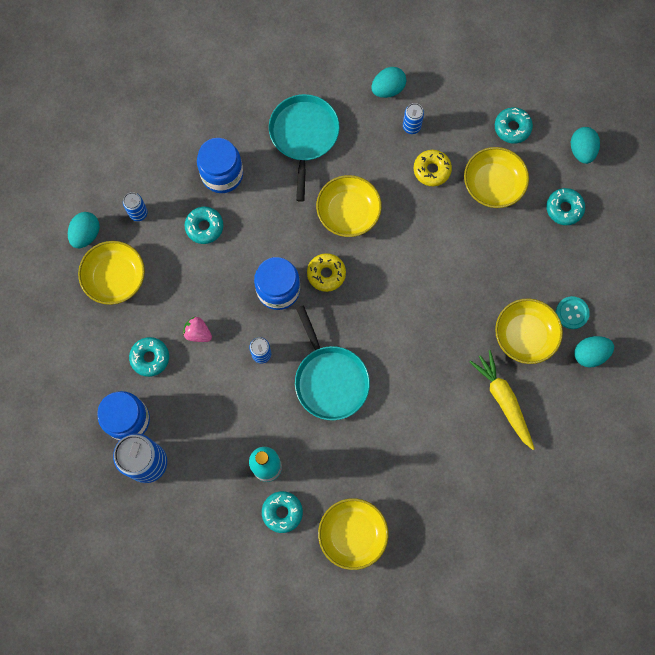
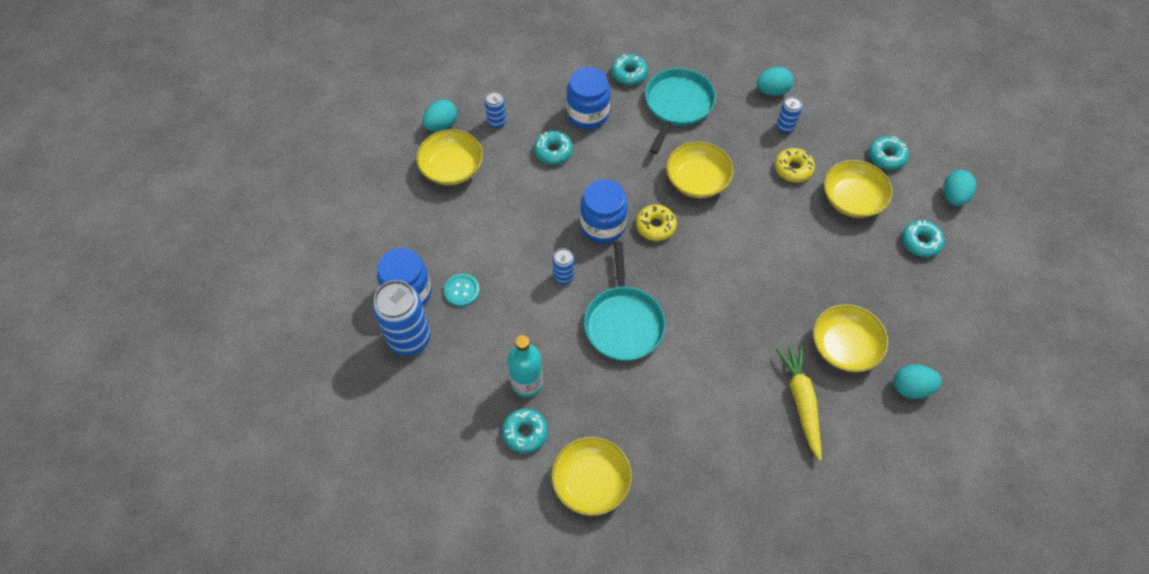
camera: 20 degrees right, 15 degrees down
(150, 358) = (454, 245): turquoise donut -> turquoise donut (629, 74)
(198, 333) = (509, 238): pink strawberry -> none
(572, 313) = (902, 341): turquoise button -> turquoise button (462, 291)

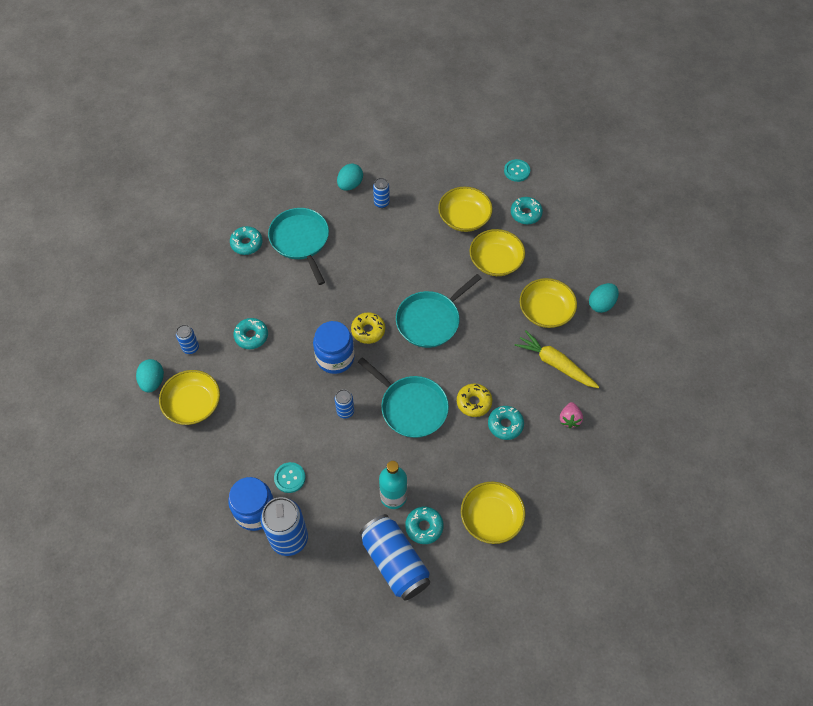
camera: 45 degrees left, 0 degrees up
(470, 438) = (395, 562): none -> blue can
(588, 114) = (248, 292): blue jar -> none
(697, 180) = (363, 280): yellow bowl -> yellow bowl (495, 261)
(721, 263) = (430, 320): none -> turquoise pan
(760, 464) = (569, 419): none -> pink strawberry
(793, 169) = (412, 226): yellow donut -> yellow donut (474, 402)
(886, 157) = (457, 175): turquoise donut -> turquoise donut (505, 425)
(953, 196) = (517, 171): turquoise egg -> turquoise button

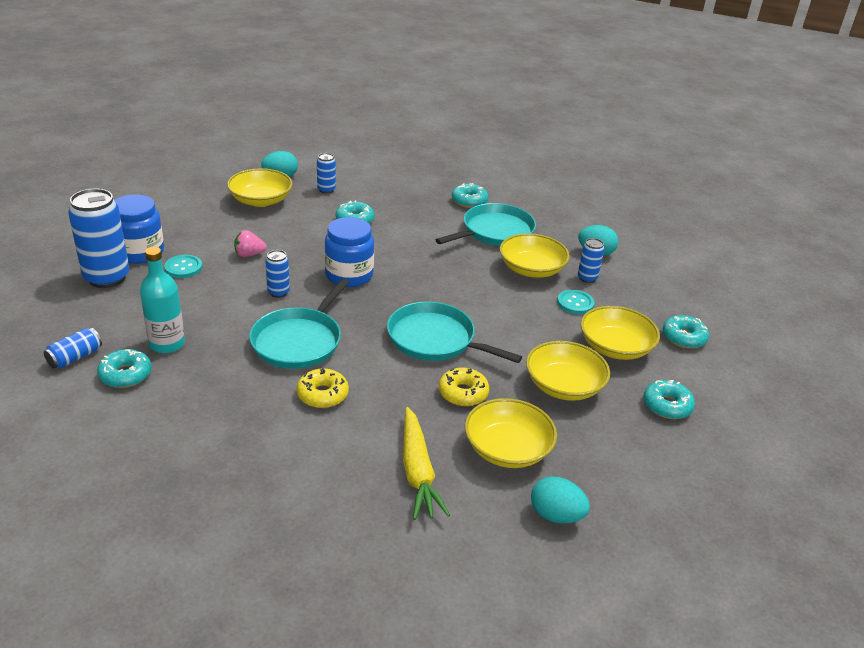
camera: 70 degrees right, 25 degrees down
(368, 330) = (396, 293): yellow donut -> yellow donut (463, 393)
(395, 562) = (75, 357): blue can -> blue can, size x0.49
(491, 518) = (142, 435): yellow bowl -> yellow bowl (531, 269)
(505, 425) = (295, 430): turquoise donut -> turquoise donut (683, 337)
(517, 171) = (735, 387): turquoise button -> turquoise button (575, 303)
(555, 364) = (417, 471): yellow carrot -> yellow carrot turned 150 degrees clockwise
(569, 419) = (324, 501): pink strawberry -> pink strawberry (249, 254)

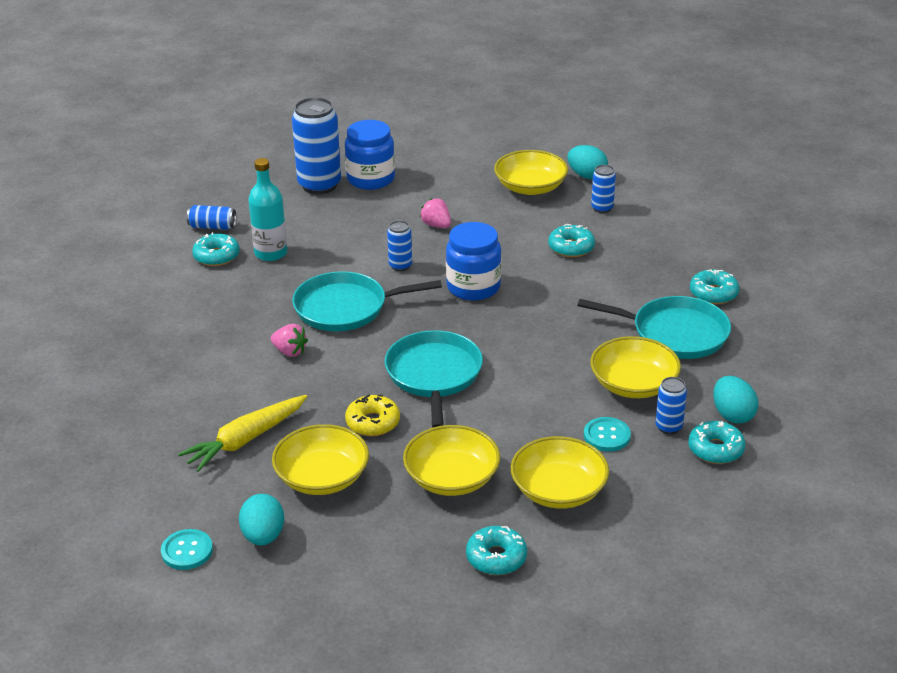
camera: 60 degrees right, 0 degrees up
(183, 267) = (376, 207): turquoise button -> turquoise button (187, 551)
(322, 394) = (290, 351): yellow donut -> pink strawberry
(683, 337) = (639, 534): turquoise donut -> turquoise donut (715, 449)

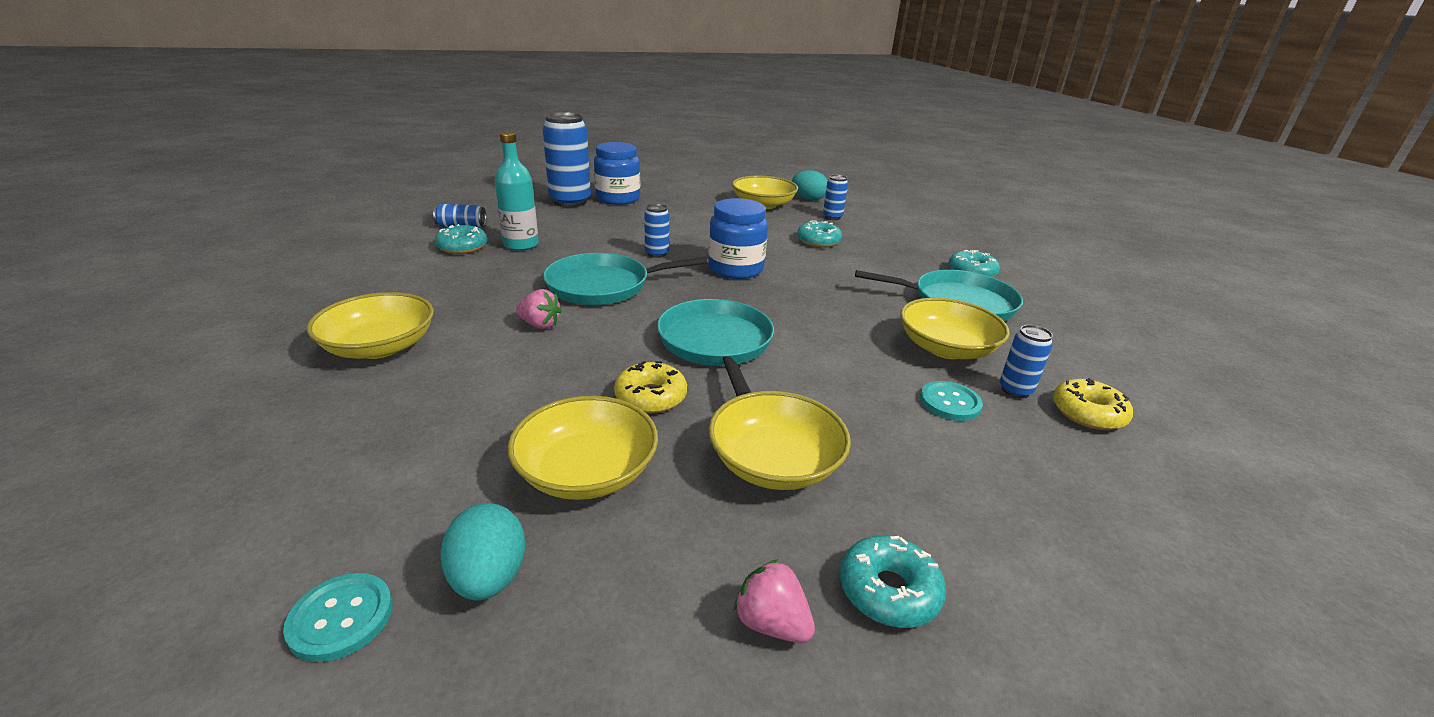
camera: 10 degrees left, 5 degrees down
(245, 440) = (474, 424): yellow carrot -> none
(436, 225) = (685, 227): pink strawberry -> pink strawberry (771, 623)
(558, 490) = (928, 474): yellow bowl -> yellow bowl (380, 347)
(715, 449) = (1088, 413): turquoise donut -> yellow donut
(732, 415) = (1076, 375): turquoise egg -> none

